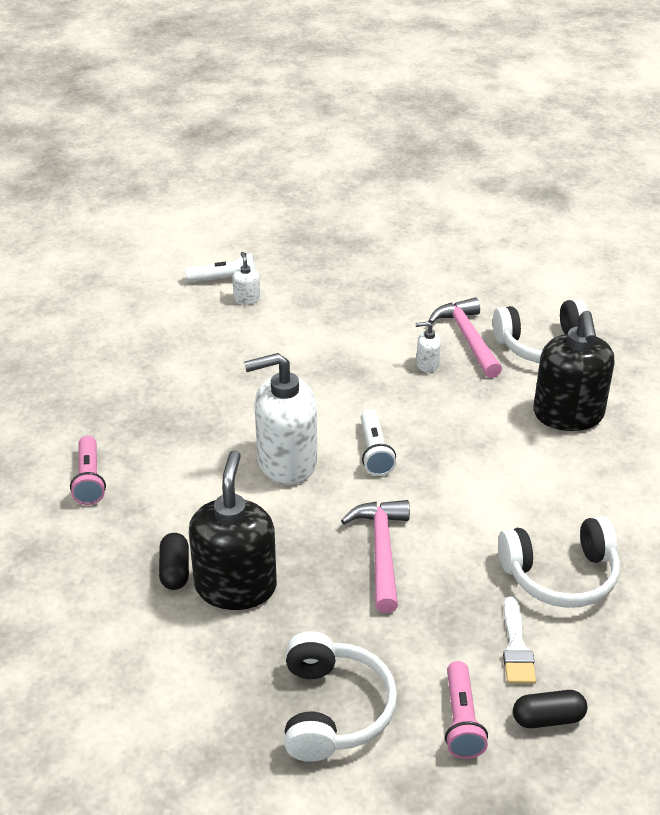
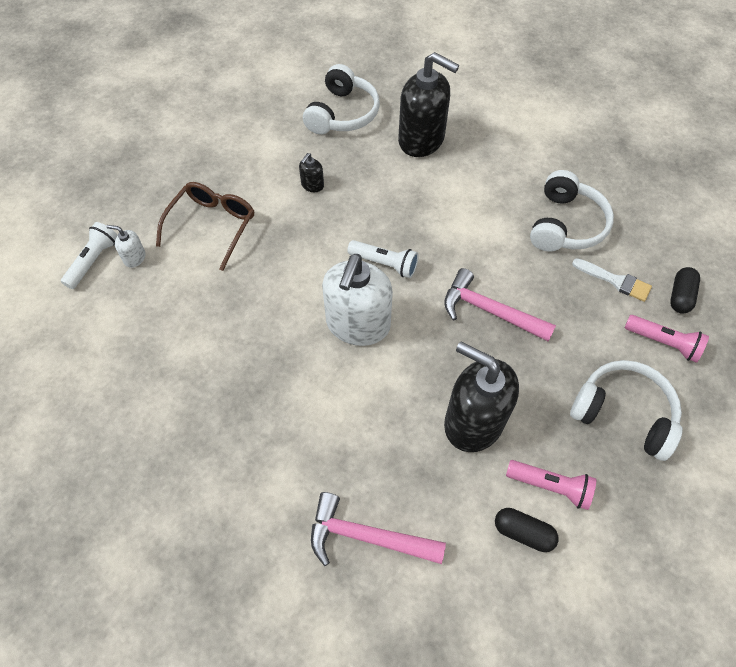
camera: 60 degrees left, 20 degrees up
(89, 479) = (281, 480): pink flashlight -> pink flashlight (550, 486)
(175, 570) = (432, 458): black capsule -> black capsule (523, 533)
(320, 325) = (212, 226): none -> brown glasses
(427, 364) = (312, 185): white soap dispenser -> black soap dispenser
(468, 338) = (302, 148): pink hammer -> pink hammer (367, 536)

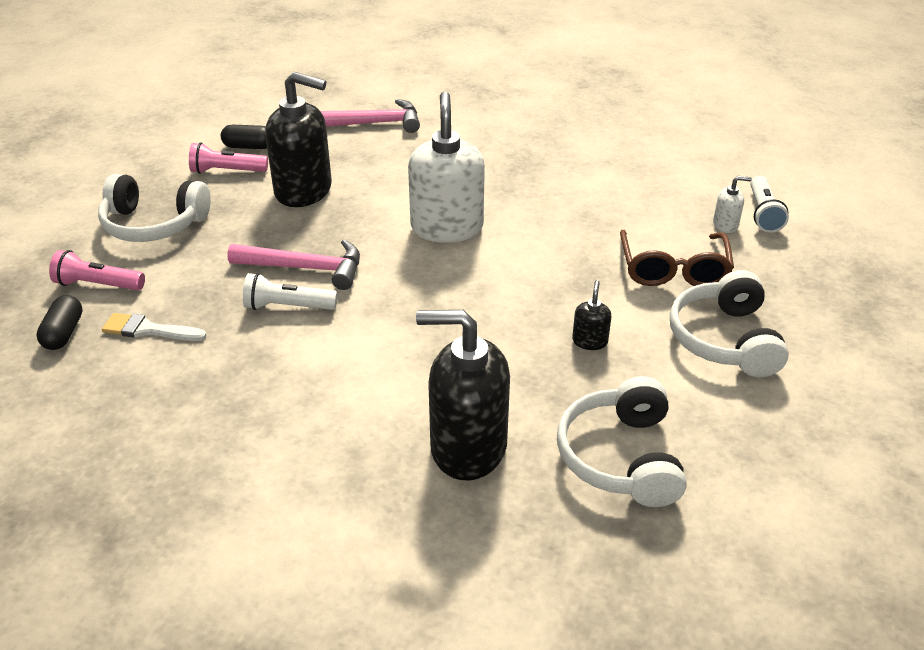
camera: 160 degrees right, 20 degrees down
(384, 264) = (445, 282): white flashlight -> white flashlight (288, 307)
(565, 225) = (215, 379): white headphones -> white headphones (724, 340)

